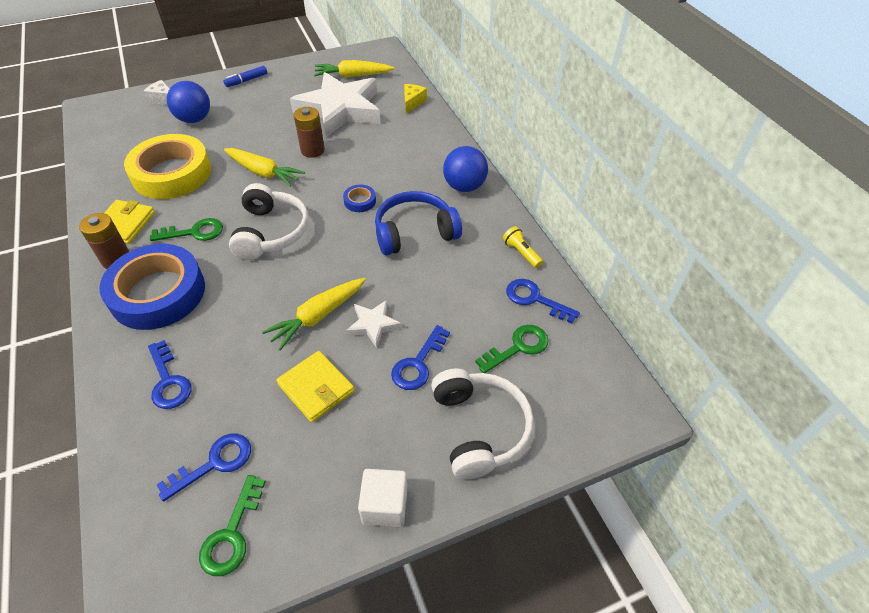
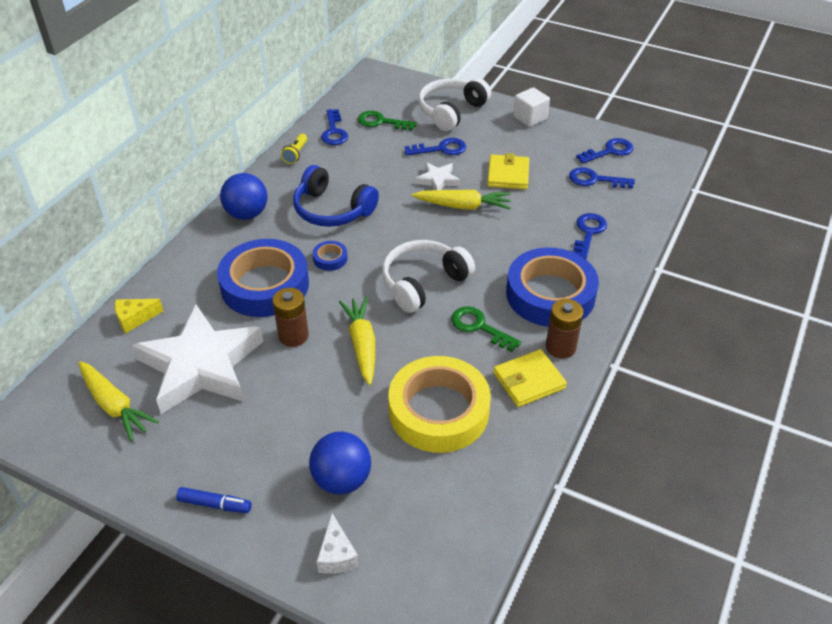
camera: 130 degrees left, 5 degrees down
(232, 534) = (609, 151): green key -> blue key
(374, 160) = (265, 285): none -> blue tape

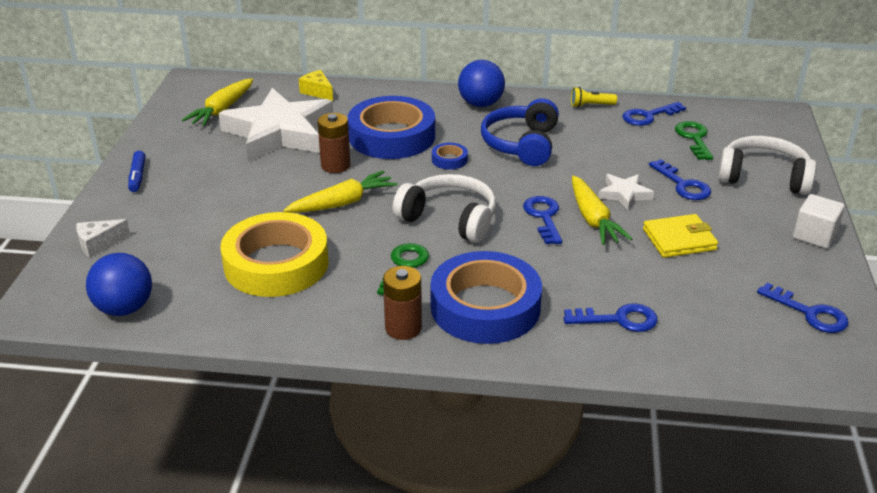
camera: 70 degrees right, 10 degrees down
(342, 480) = (177, 229): blue ball -> blue ball (125, 308)
(529, 380) = (341, 314): yellow wallet -> none
(595, 180) = (733, 309): blue key -> blue key (543, 217)

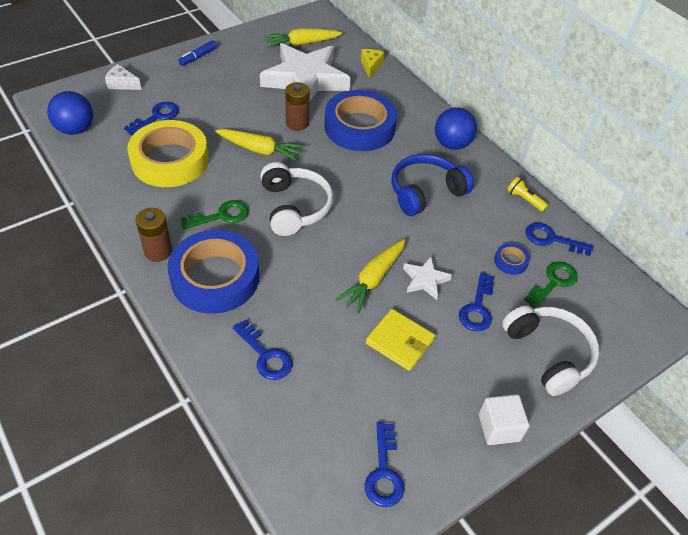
camera: 45 degrees right, 15 degrees up
(449, 160) = (363, 168): blue tape -> blue tape (510, 261)
(543, 217) = (347, 252): blue key -> blue key (156, 117)

